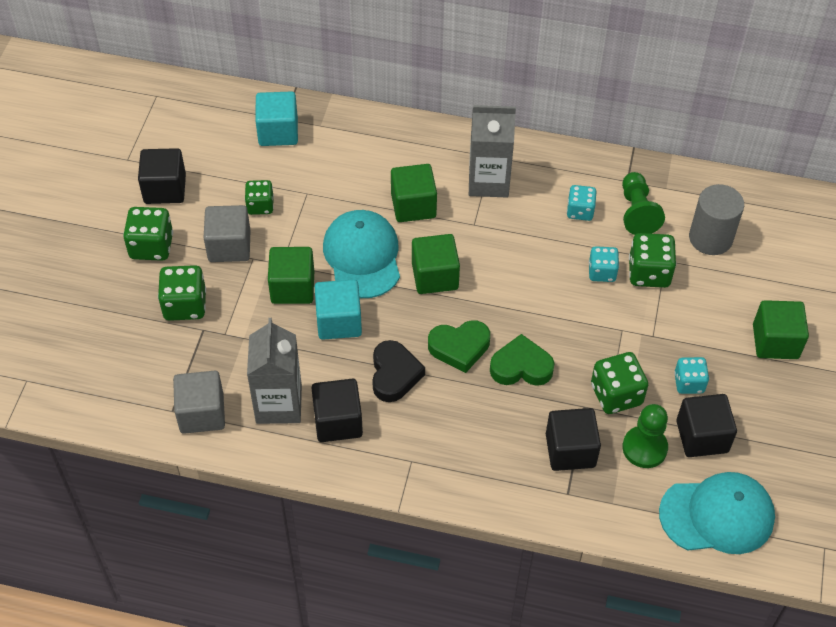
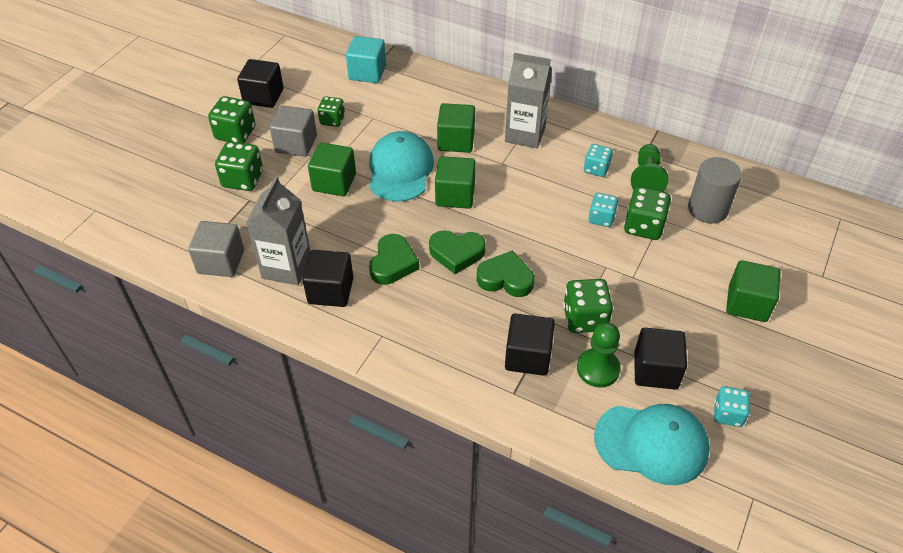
camera: 15 degrees right, 5 degrees down
(339, 321) = (362, 214): turquoise cube -> none
(394, 374) = (393, 263): black heart -> green heart
(689, 383) = (655, 322): turquoise dice -> turquoise dice (727, 414)

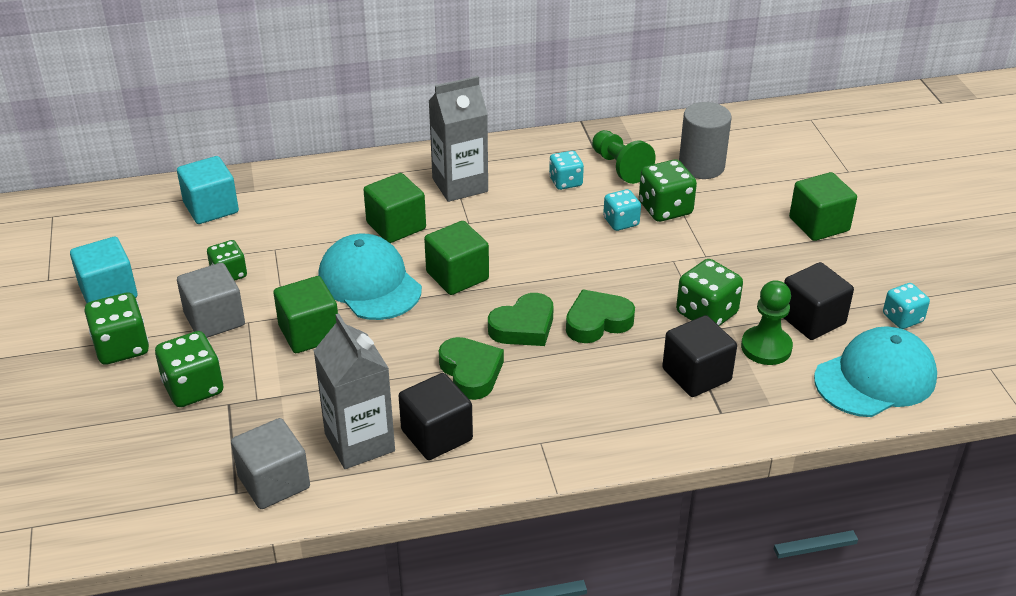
camera: 40 degrees left, 10 degrees down
(263, 96) = (108, 292): black cube -> turquoise cube

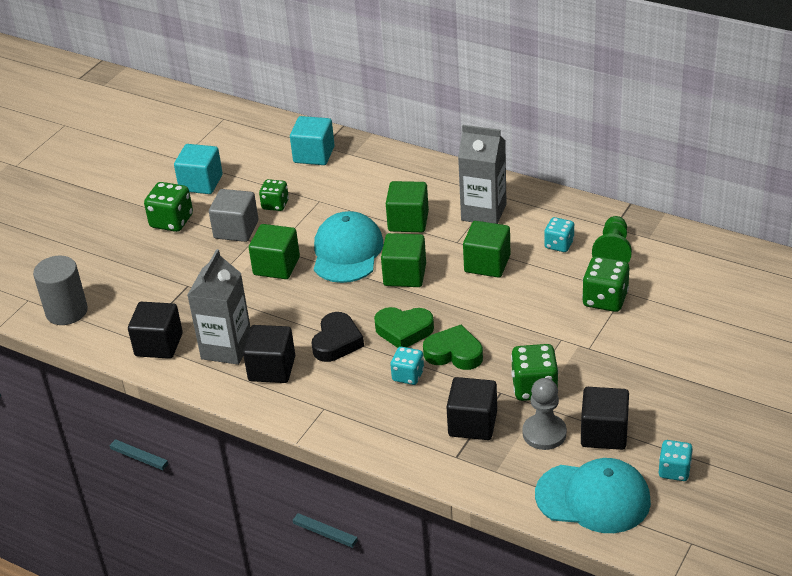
camera: 45 degrees right, 0 degrees up
(193, 388) = (180, 266): green dice -> none
(274, 482) = (159, 345): grey cube -> black cube
(471, 372) = (337, 342): green heart -> black heart
(621, 222) = (560, 293): turquoise dice -> turquoise dice (408, 375)
(701, 166) = (676, 281): grey cylinder -> grey cylinder (66, 311)
(766, 347) = (544, 433): green pawn -> grey pawn
(819, 224) = (707, 370): green cube -> green cube (487, 264)

